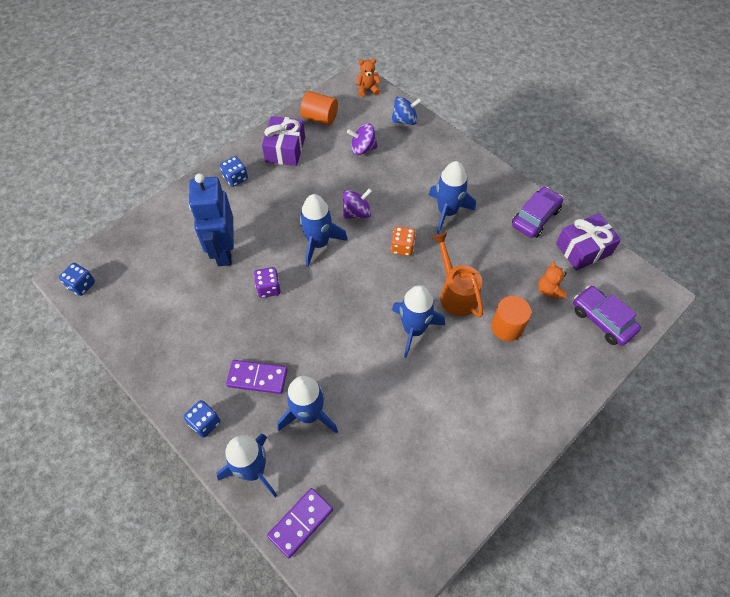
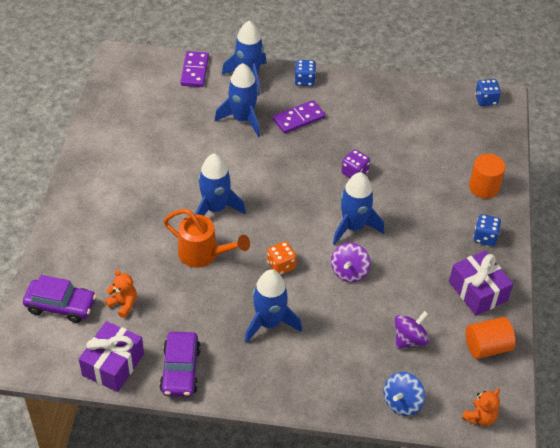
camera: 140 degrees right, 10 degrees down
(223, 251) = (419, 177): blue robot -> none
(507, 327) = (141, 253): orange cylinder -> orange cylinder (483, 187)

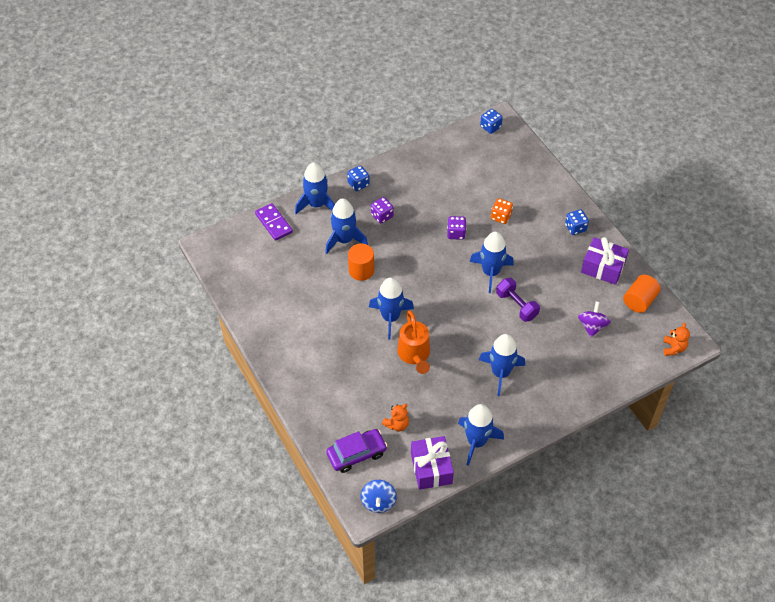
camera: 35 degrees left, 5 degrees up
(123, 304) = (397, 424): orange teddy bear -> orange teddy bear turned 135 degrees clockwise
(180, 370) = (476, 442): purple car -> blue rocket
(203, 254) = (414, 355): orange watering can -> orange watering can turned 90 degrees clockwise
(281, 265) = (471, 329): orange dice -> orange dice (501, 217)
(298, 118) = (382, 216): purple domino -> purple dice
(349, 272) = (516, 305): purple spinning top -> purple dumbbell
(402, 402) = (624, 369): blue spinning top -> blue spinning top (378, 502)
(483, 187) = (544, 193): orange cylinder -> orange cylinder (361, 270)

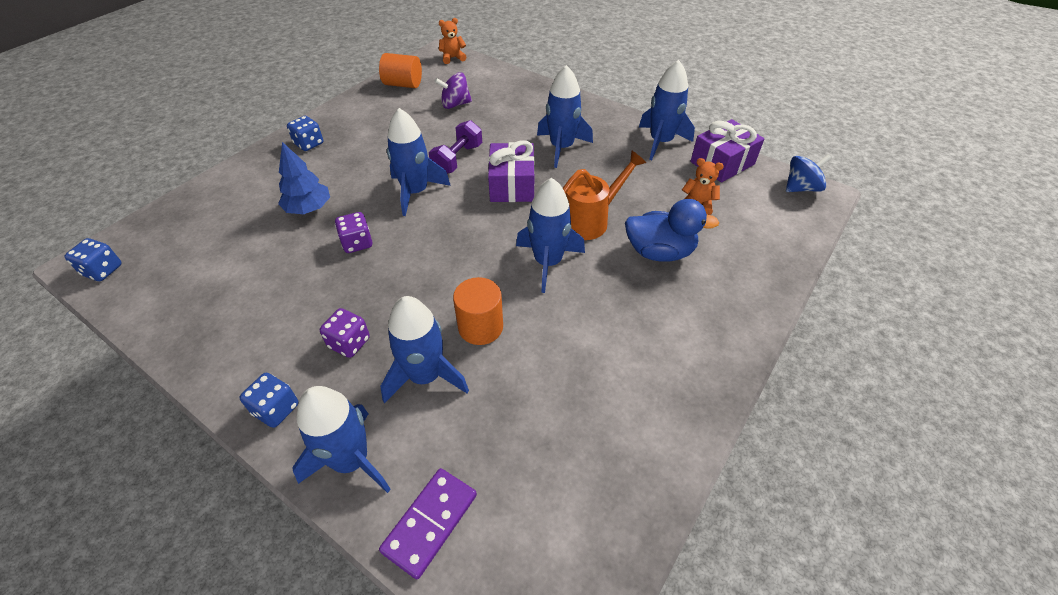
camera: 115 degrees left, 5 degrees down
(356, 454) = (767, 224): purple car -> none
(367, 378) = (659, 252): none -> blue duck
(501, 217) = (309, 208): orange dice -> blue tree
(603, 267) = (366, 113): purple gift -> purple gift (512, 185)

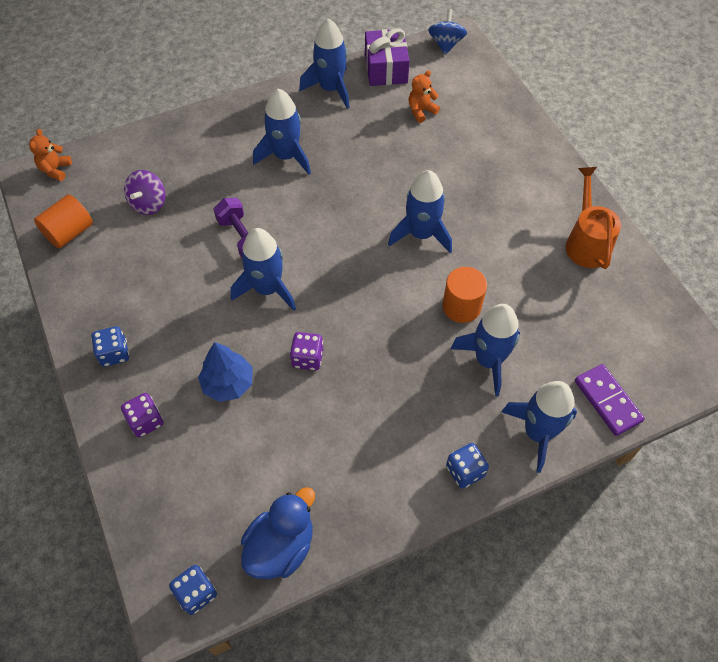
camera: 60 degrees left, 10 degrees up
(349, 343) = (425, 401): purple dice -> purple dice (146, 421)
(512, 185) = (311, 214): purple gift -> none
(590, 220) = (393, 184): orange watering can -> orange watering can (586, 242)
(659, 252) = (455, 162): blue duck -> blue duck (281, 546)

